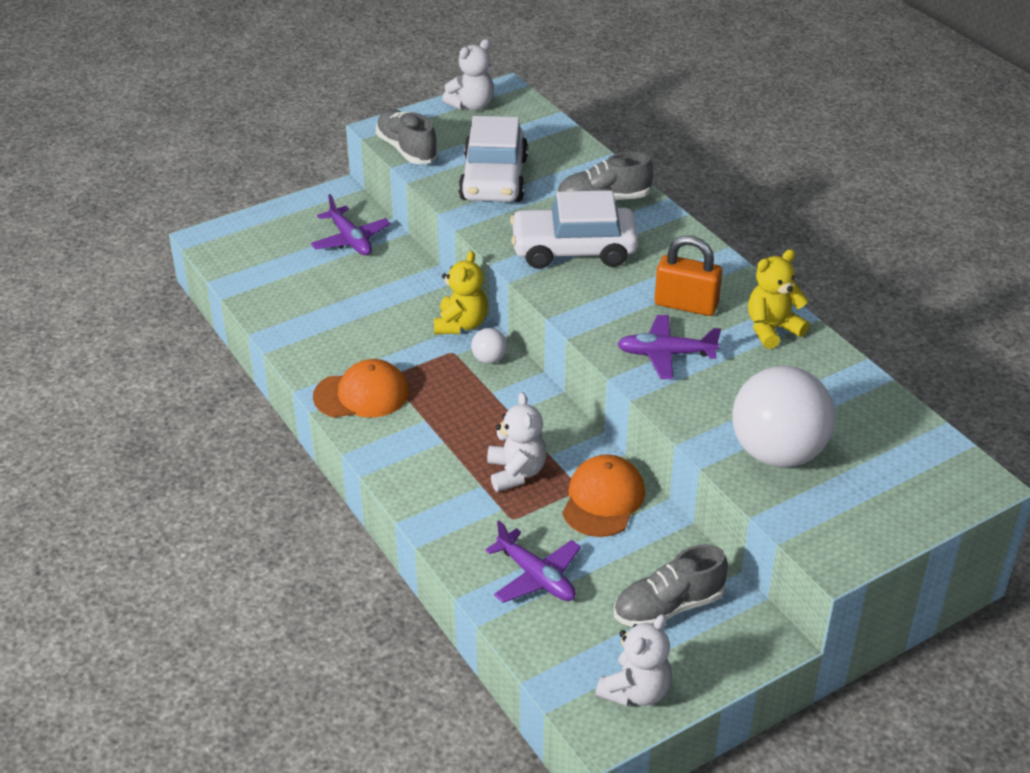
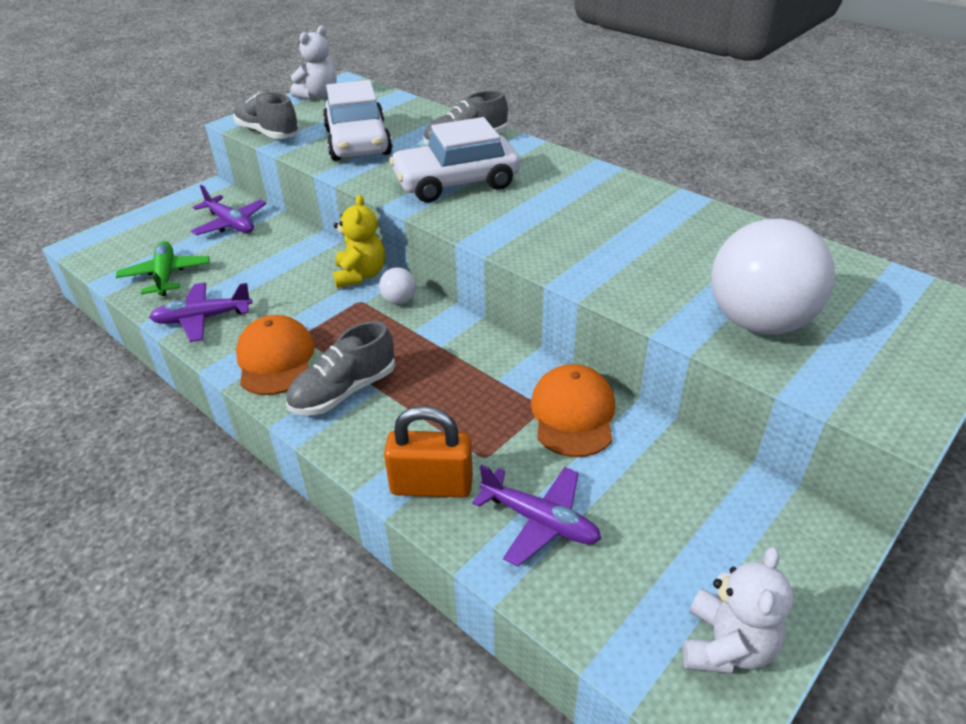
camera: 15 degrees left, 0 degrees up
(279, 288) = (166, 275): none -> green plane
(361, 394) = (275, 359): orange cap -> orange cap turned 75 degrees counterclockwise
(516, 473) = (469, 405): white teddy bear -> none
(665, 354) = (590, 252): purple plane -> purple plane (202, 318)
(668, 607) = (703, 521): grey shoe -> grey shoe (344, 391)
(686, 305) = (585, 208): orange padlock -> orange padlock (431, 485)
(772, 329) = (677, 214): yellow teddy bear -> none

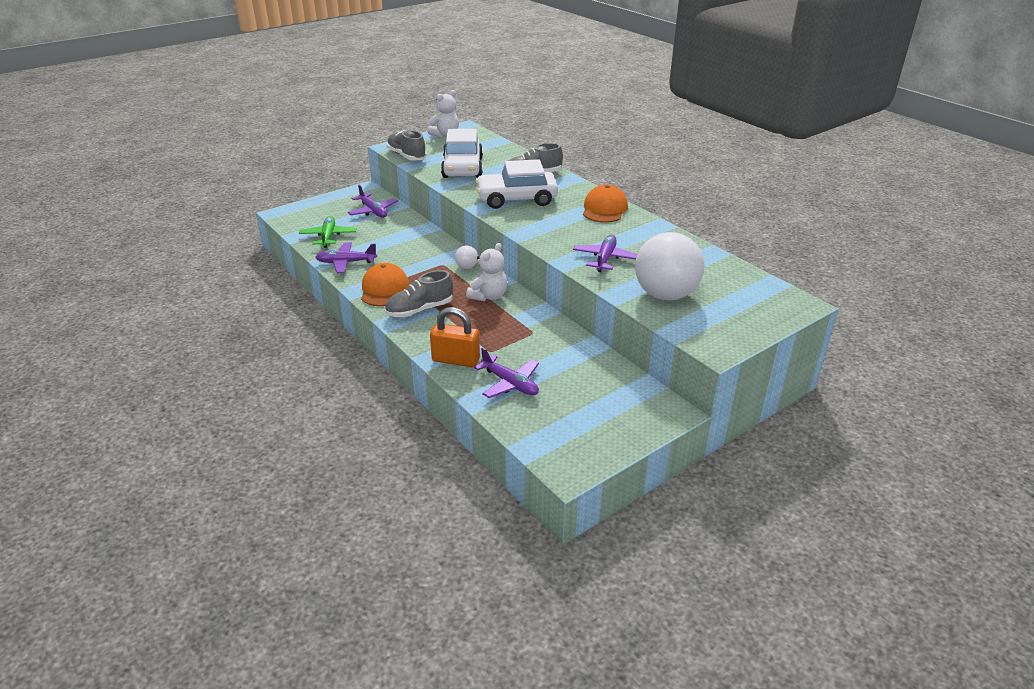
camera: 10 degrees right, 5 degrees down
(360, 275) = (447, 250): yellow teddy bear -> none
(573, 414) = (550, 338): orange cap -> orange cap (604, 209)
(633, 268) = (605, 259): none -> purple plane
(726, 645) = (587, 447): white teddy bear -> white teddy bear (488, 296)

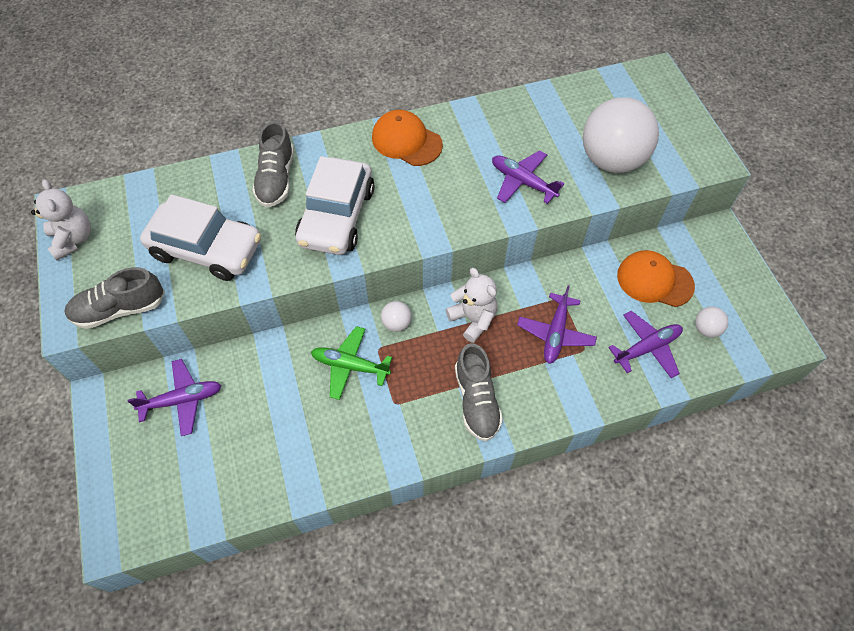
camera: 70 degrees left, 25 degrees up
(328, 236) = (231, 478): green plane -> green plane (350, 366)
(346, 262) = (321, 466): purple plane -> purple plane (555, 333)
(384, 289) = (412, 431): orange cap -> orange cap (654, 280)
(456, 360) = (592, 388): orange padlock -> none
(550, 415) = (706, 329): none -> white ball

